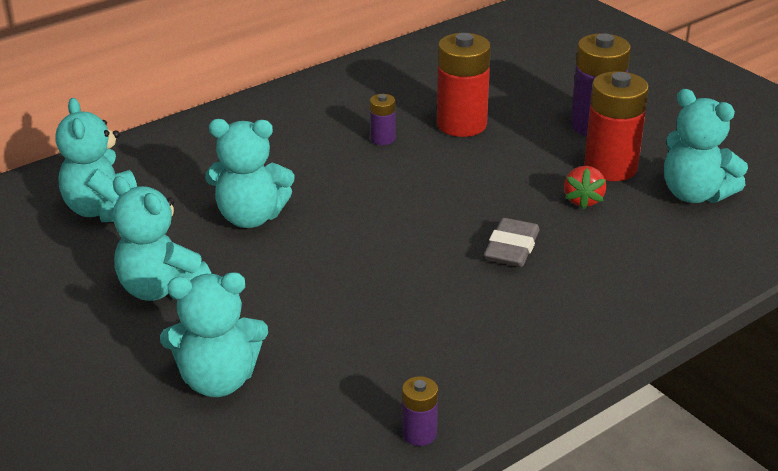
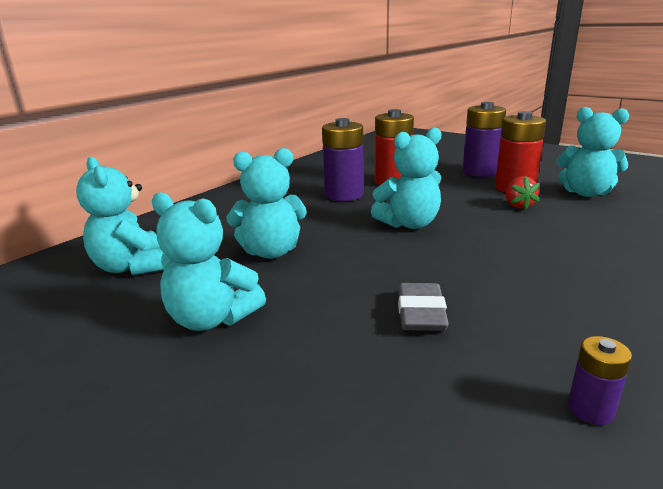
camera: 15 degrees left, 10 degrees down
(218, 380) = (320, 398): turquoise teddy bear -> turquoise teddy bear (409, 224)
(382, 139) = (344, 195): purple battery -> purple battery, size x2.03
(511, 248) = (500, 239): grey eraser -> grey eraser (420, 313)

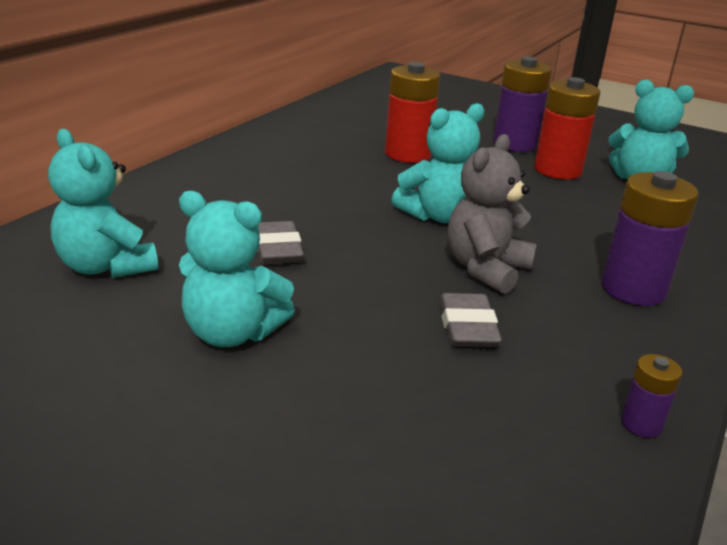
camera: 10 degrees left, 5 degrees up
(271, 252) = (277, 249): turquoise teddy bear -> grey eraser
(344, 195) = (349, 171): purple battery -> purple battery (633, 289)
(444, 264) = (485, 269): none -> grey teddy bear
(518, 206) = (563, 195): red strawberry -> none

